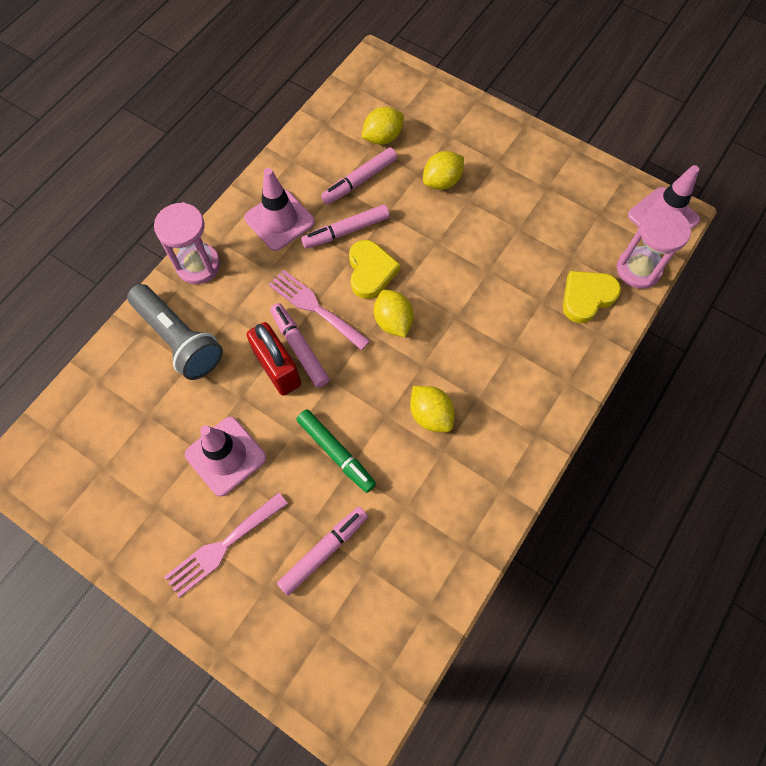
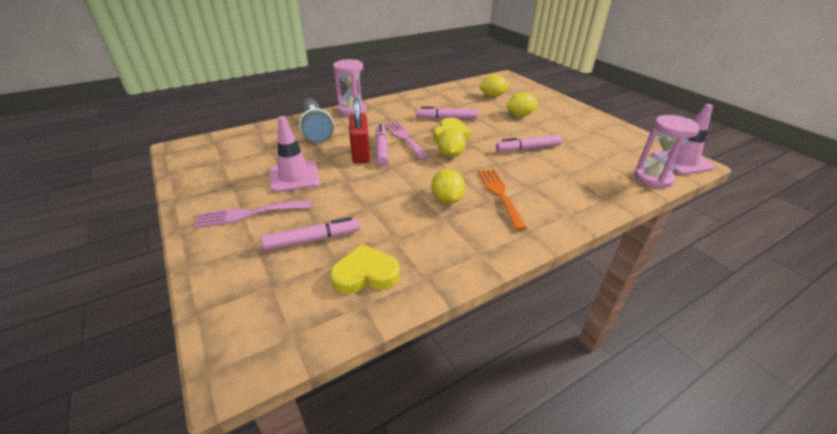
camera: 25 degrees right, 30 degrees down
(279, 220) = (411, 107): pink traffic cone -> none
(336, 453) = (365, 196): green marker -> none
(359, 181) = (468, 105): pink marker -> pink marker (528, 148)
(484, 378) = (499, 194): none -> orange fork
(587, 297) = (603, 180): yellow heart -> yellow heart (365, 274)

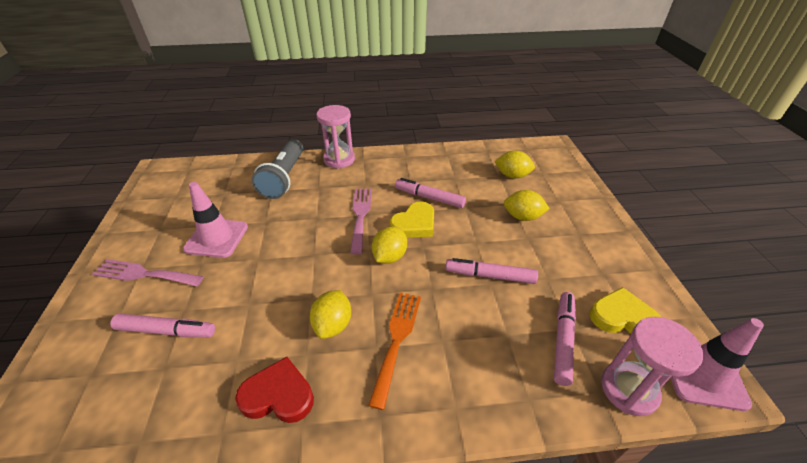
camera: 25 degrees right, 5 degrees up
(361, 153) = (300, 225): red padlock -> none
(365, 274) = (173, 400): yellow heart -> yellow heart (622, 317)
(381, 149) = (324, 225): pink marker -> pink marker (563, 340)
(446, 245) = (278, 395): none -> red heart

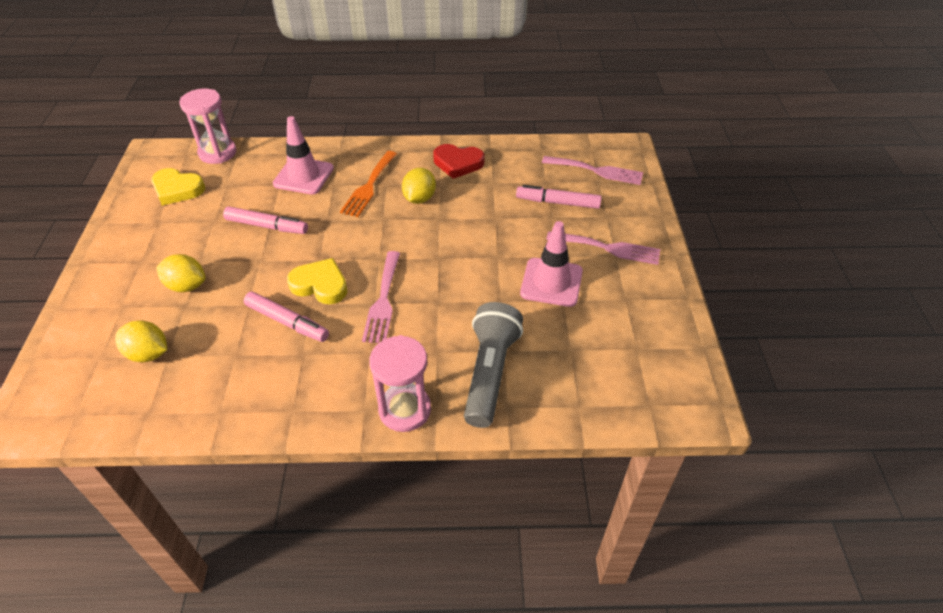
camera: 175 degrees left, 5 degrees up
(80, 395) = (597, 171): none -> pink fork
(389, 256) = (359, 250): yellow lemon -> none
(414, 224) = (320, 285): yellow heart -> yellow heart turned 60 degrees clockwise
(563, 340) = (239, 179): pink marker -> none
(703, 374) = (158, 157): pink traffic cone -> pink traffic cone (303, 176)

